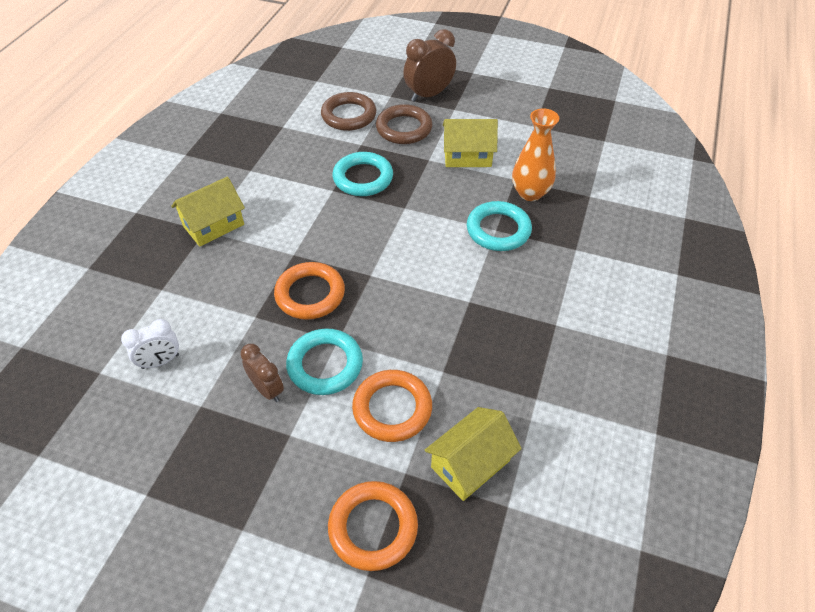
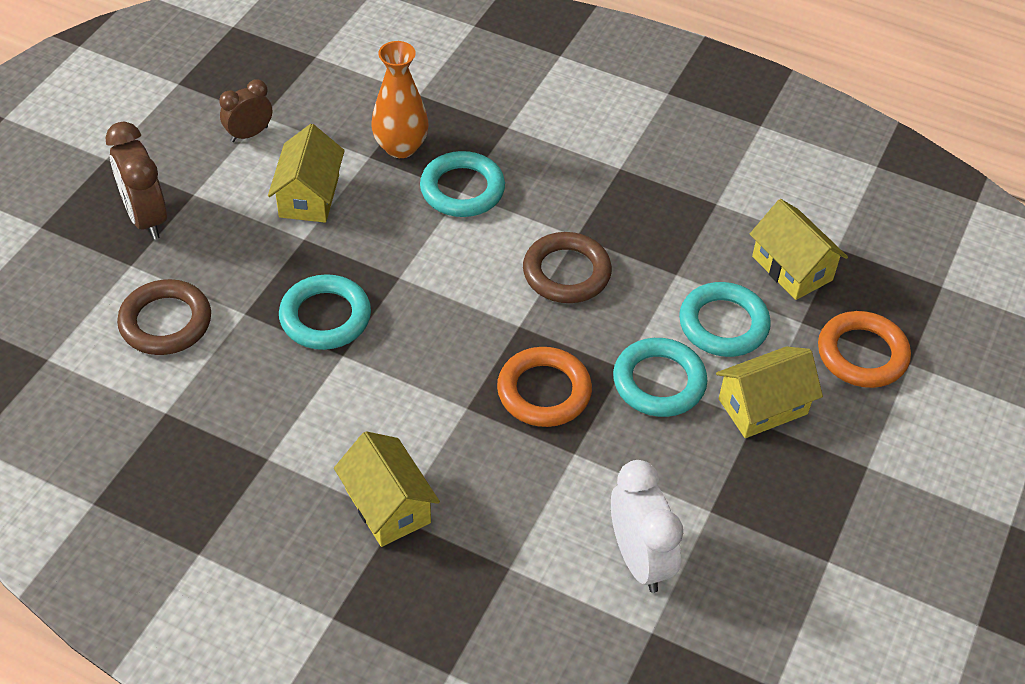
camera: 85 degrees left, 0 degrees up
(160, 361) = (639, 559): white clock -> white clock, size x1.59
(267, 389) = (691, 441): brown clock -> brown clock (249, 134)
(305, 441) = (762, 406): none -> yellow house
(392, 408) = (723, 324): orange ring -> turquoise ring
(404, 128) = (222, 258): brown ring -> brown ring (566, 273)

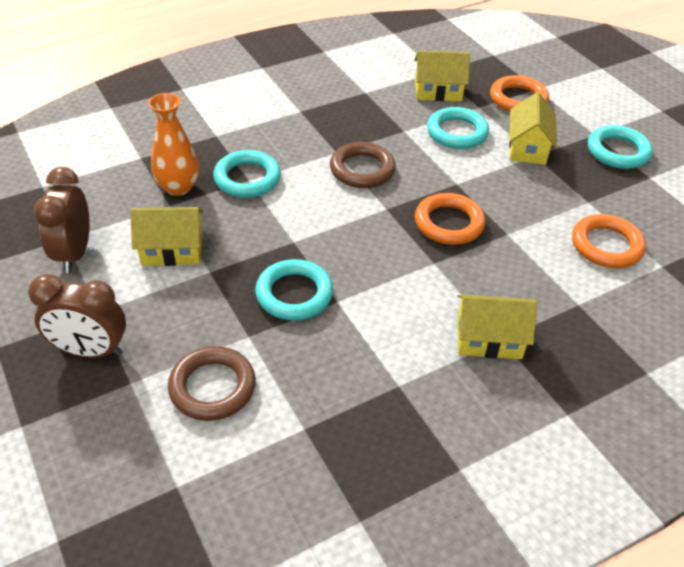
camera: 55 degrees left, 5 degrees down
(249, 134) = (74, 253): brown clock -> brown clock, size x1.59
(309, 196) = (172, 250): yellow house -> yellow house turned 45 degrees counterclockwise
(639, 559) = (606, 245): white clock -> orange ring
(659, 382) = (479, 175): turquoise ring -> turquoise ring (617, 151)

